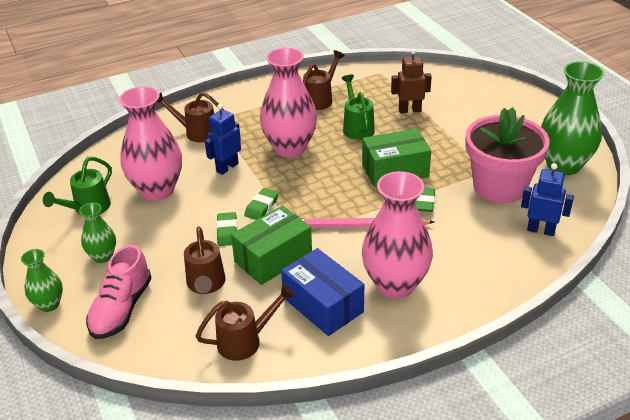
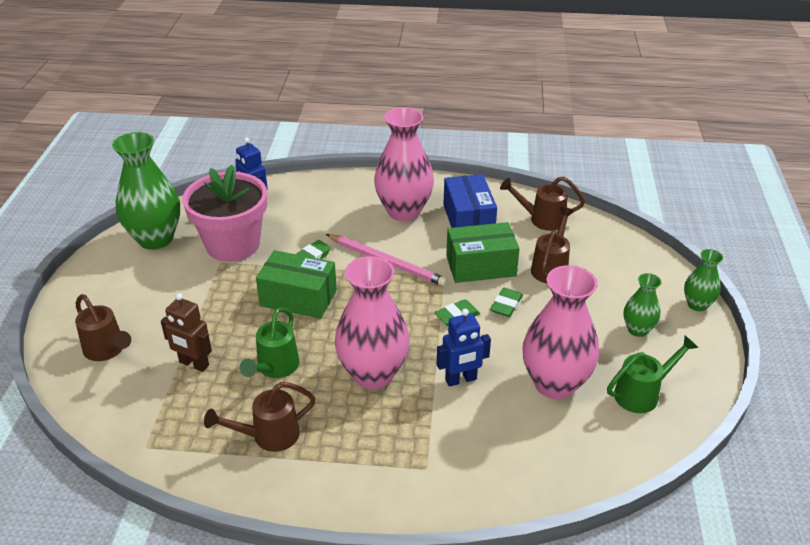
camera: 150 degrees left, 0 degrees up
(121, 309) = (631, 276): pink shoe -> none
(196, 132) = (465, 455): brown watering can -> brown watering can (107, 350)

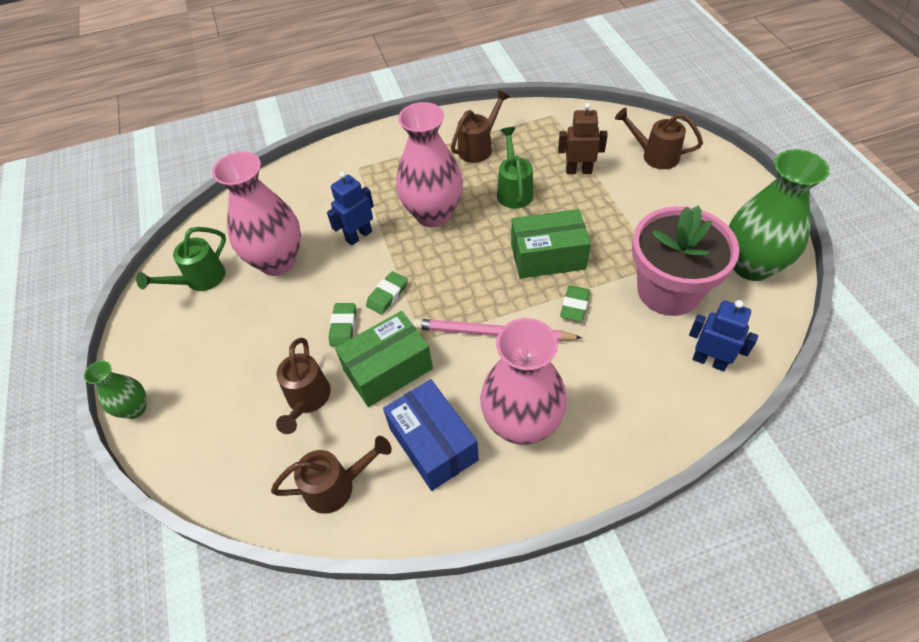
camera: 160 degrees right, 15 degrees up
(637, 330) = (203, 348): green vase -> none

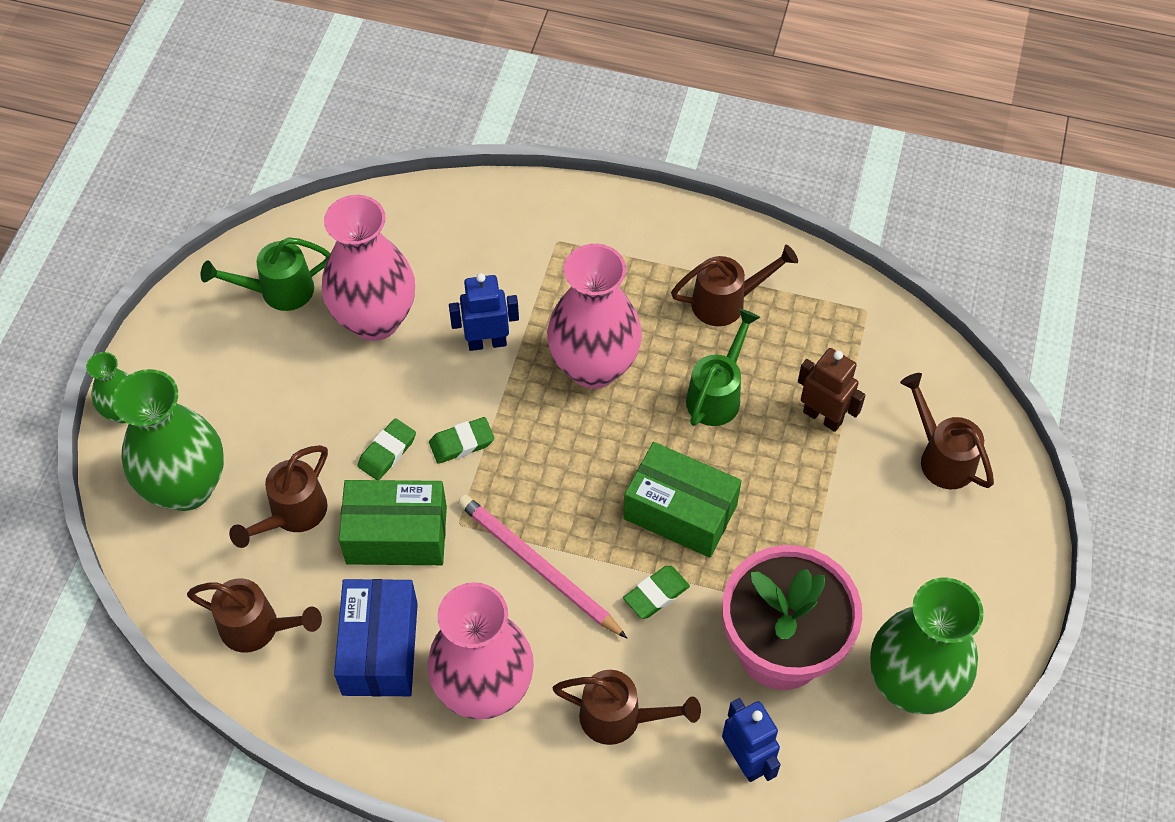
camera: 30 degrees right, 5 degrees up
(216, 428) = (186, 487): none -> green vase
(618, 386) = (620, 718): none -> brown watering can

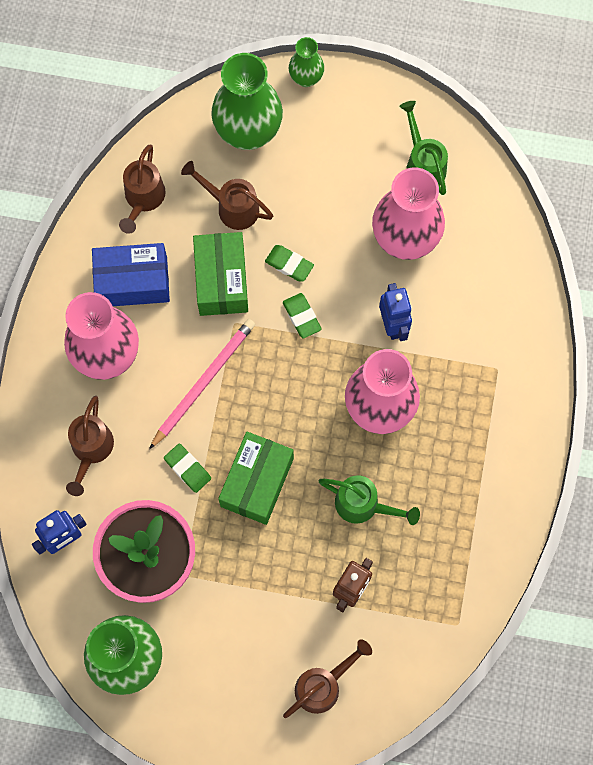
camera: 85 degrees right, 15 degrees up
(726, 302) = (452, 508): brown watering can -> none

